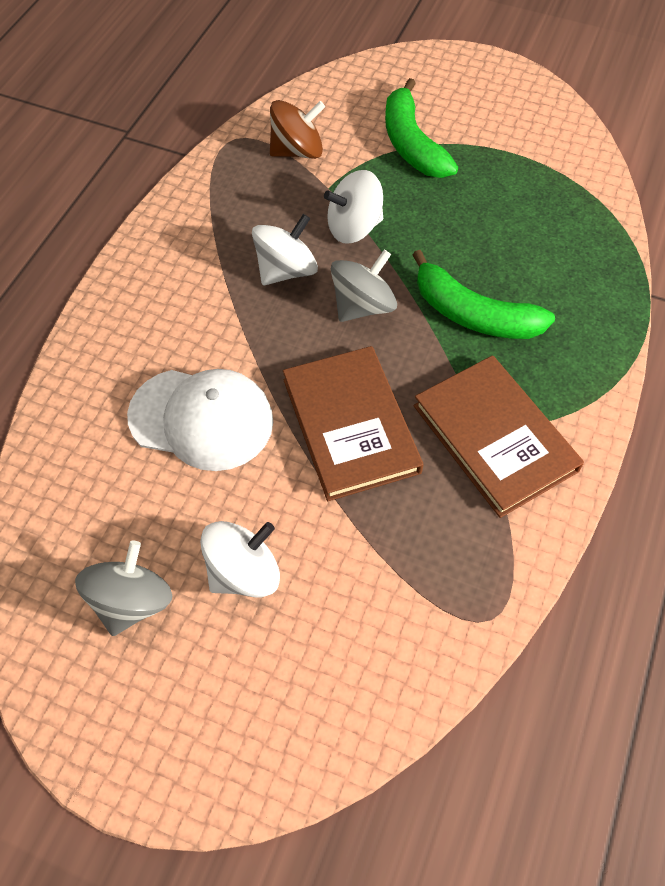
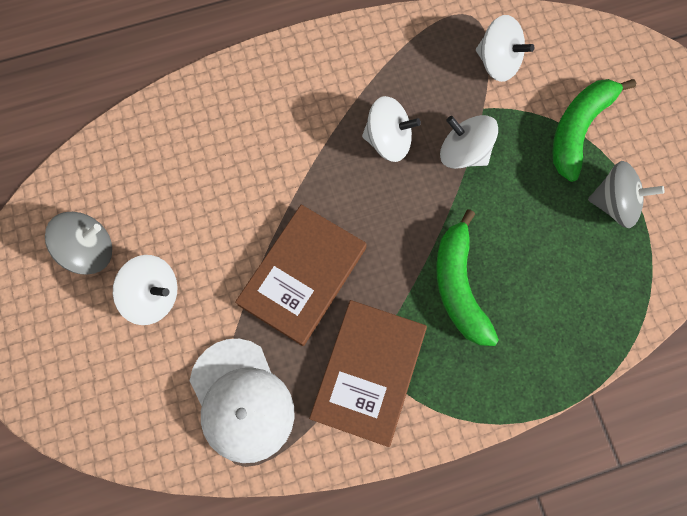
camera: 50 degrees right, 15 degrees up
(201, 419) = (234, 185): white cap -> white cap (241, 400)
(297, 151) = (497, 62): brown spinning top -> white spinning top
(363, 306) = (402, 210): grey spinning top -> grey spinning top (614, 203)

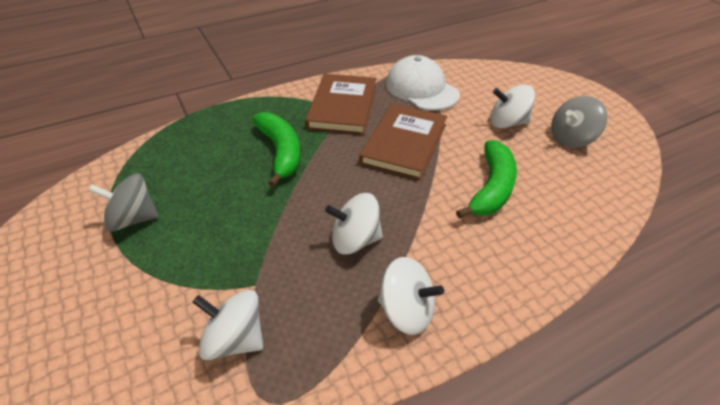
camera: 170 degrees right, 30 degrees down
(463, 152) = (277, 240): white spinning top -> white spinning top (406, 311)
(578, 129) = (150, 278): green banana -> green banana (491, 188)

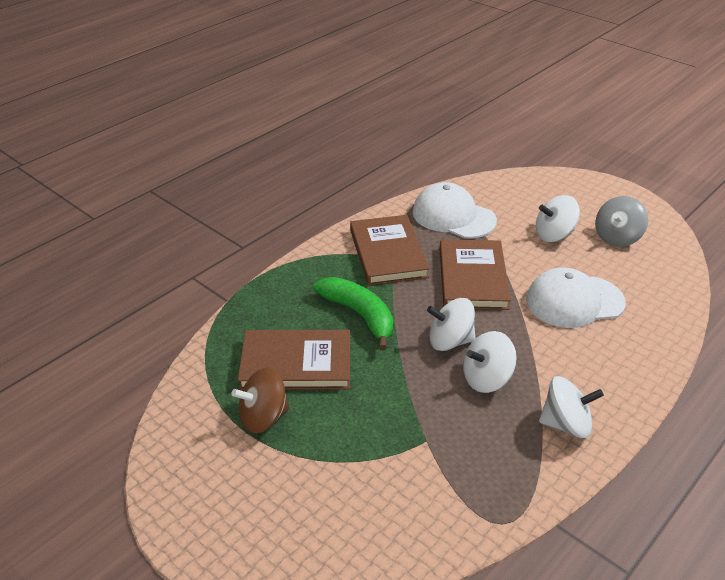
camera: 20 degrees left, 5 degrees down
(133, 219) = (263, 417): grey spinning top -> brown spinning top
(196, 180) = (296, 363): none -> brown book
(235, 339) = (442, 488): white spinning top -> white spinning top (450, 341)
(491, 188) = (574, 301): green banana -> white cap

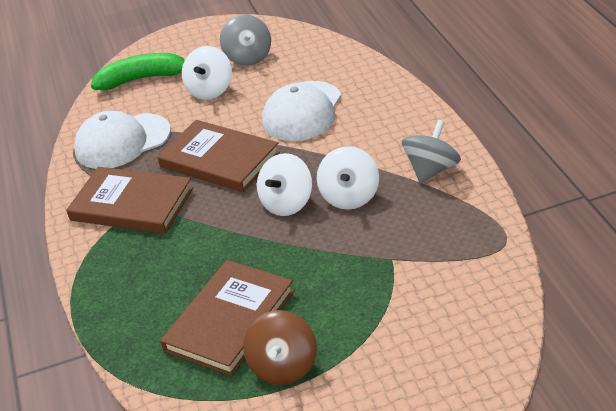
camera: 55 degrees left, 0 degrees up
(359, 315) = (202, 253): green banana -> green banana (143, 79)
(566, 424) = (431, 170): white spinning top -> grey spinning top

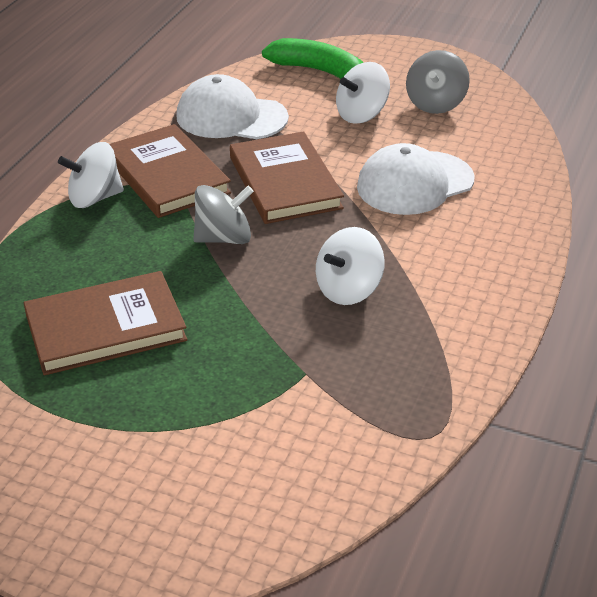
camera: 35 degrees right, 0 degrees up
(283, 366) = (91, 399): brown spinning top -> none
(287, 203) = (287, 259): white spinning top -> white spinning top (94, 198)
(431, 170) = (458, 316): grey spinning top -> grey spinning top (224, 238)

